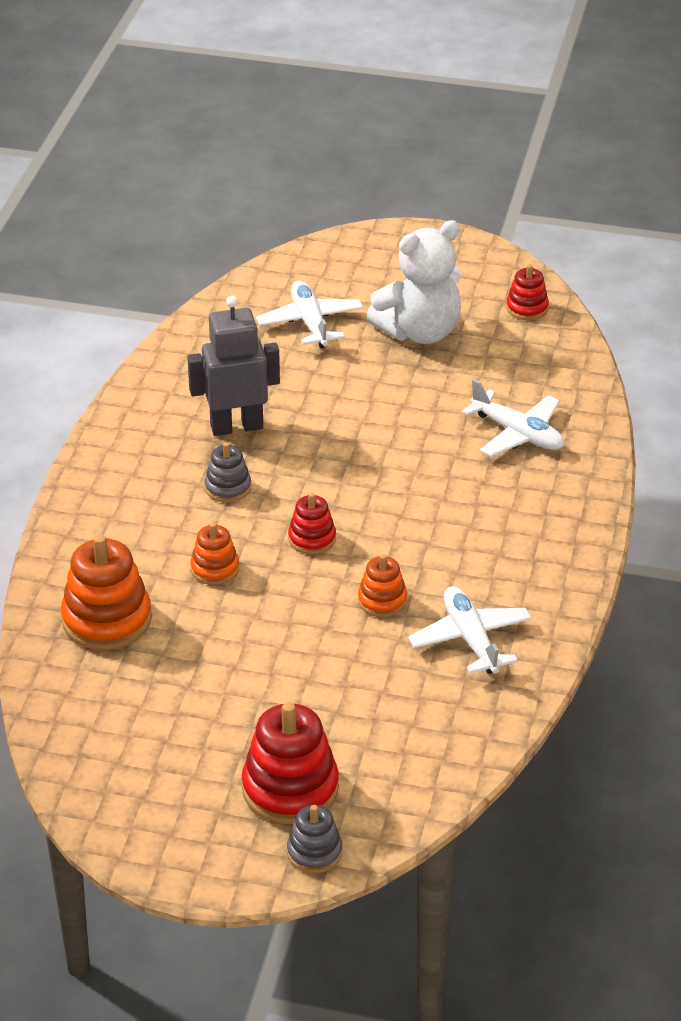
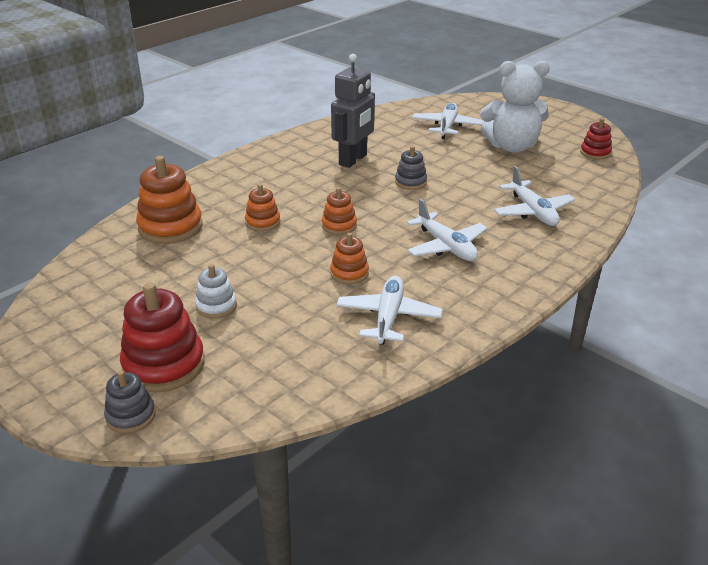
camera: 30 degrees right, 5 degrees down
(228, 488) = (316, 186): grey stacking toy -> grey stacking toy (410, 182)
(236, 426) = (353, 160): grey robot -> grey robot turned 105 degrees clockwise
(275, 701) = (216, 306): none -> white stacking toy
(312, 539) = (339, 225): red stacking toy -> orange stacking toy
(458, 522) = (446, 246): none -> white plane

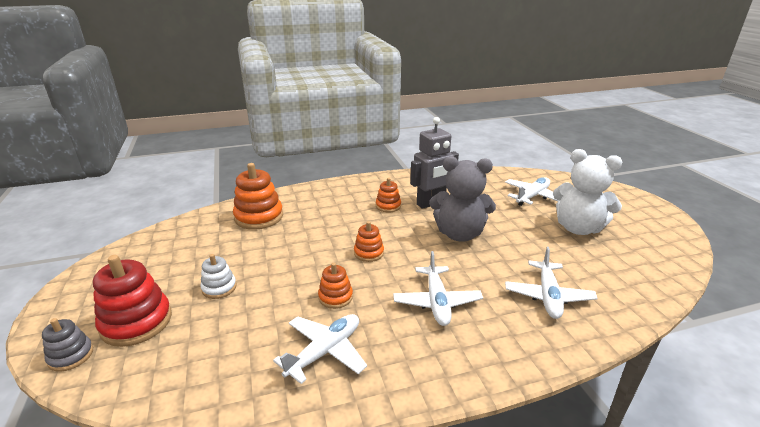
camera: 30 degrees right, 5 degrees down
(262, 222) = (319, 232): orange stacking toy -> orange stacking toy (388, 206)
(410, 182) = (459, 234): grey stacking toy -> grey teddy bear
(595, 153) = (662, 257): red stacking toy -> none

